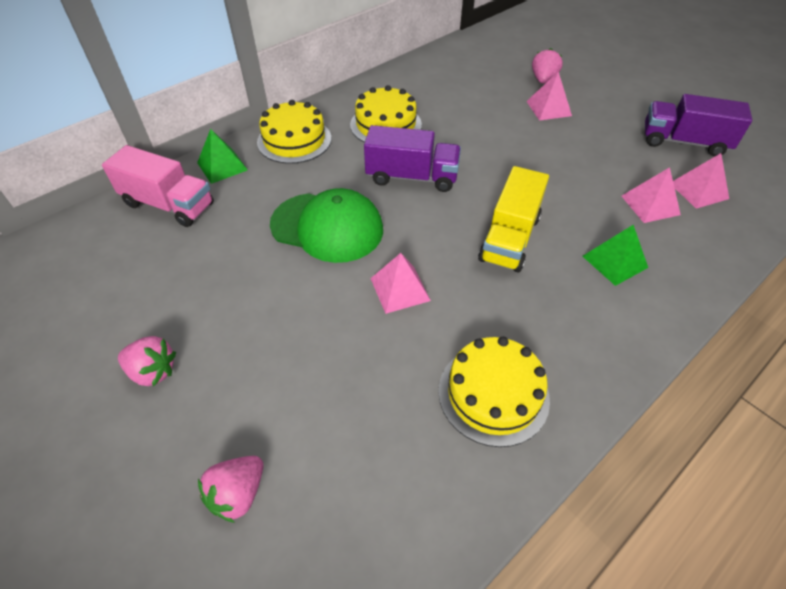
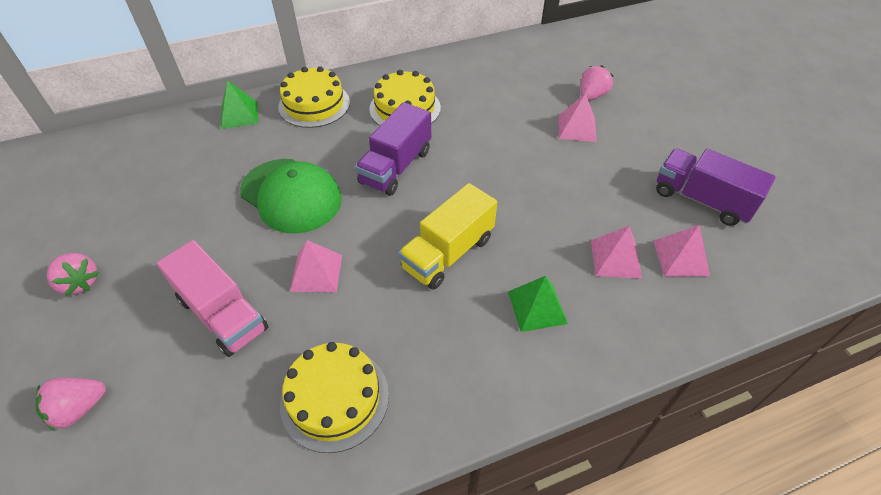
camera: 20 degrees right, 0 degrees up
(169, 205) = (176, 140): pink truck -> pink truck (222, 314)
(412, 177) = (396, 167): purple truck -> purple truck turned 90 degrees clockwise

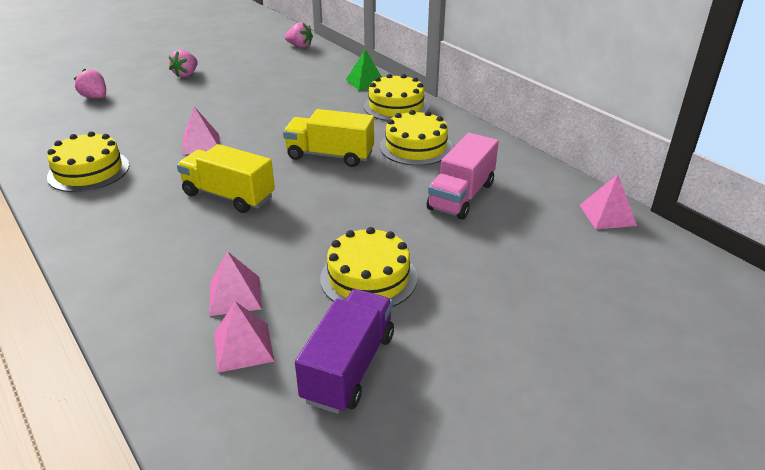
camera: 75 degrees right, 15 degrees down
(222, 314) = (162, 120): pink truck -> pink truck (461, 196)
(291, 195) = (280, 119): green cap -> none
(396, 167) = (330, 155): purple truck -> yellow truck
(537, 307) = (169, 250): green pyramid -> none
(577, 128) = (443, 254): pink pyramid -> pink pyramid (607, 215)
(592, 96) = (517, 262): pink strawberry -> pink strawberry (299, 46)
(601, 173) = (368, 277): none -> yellow cake

